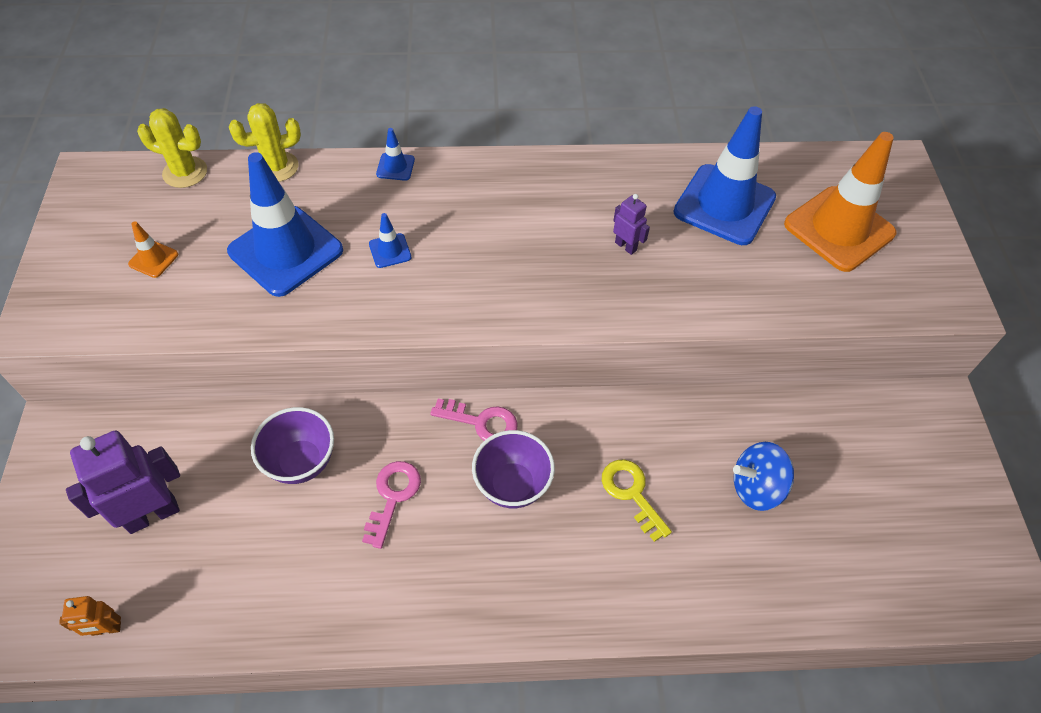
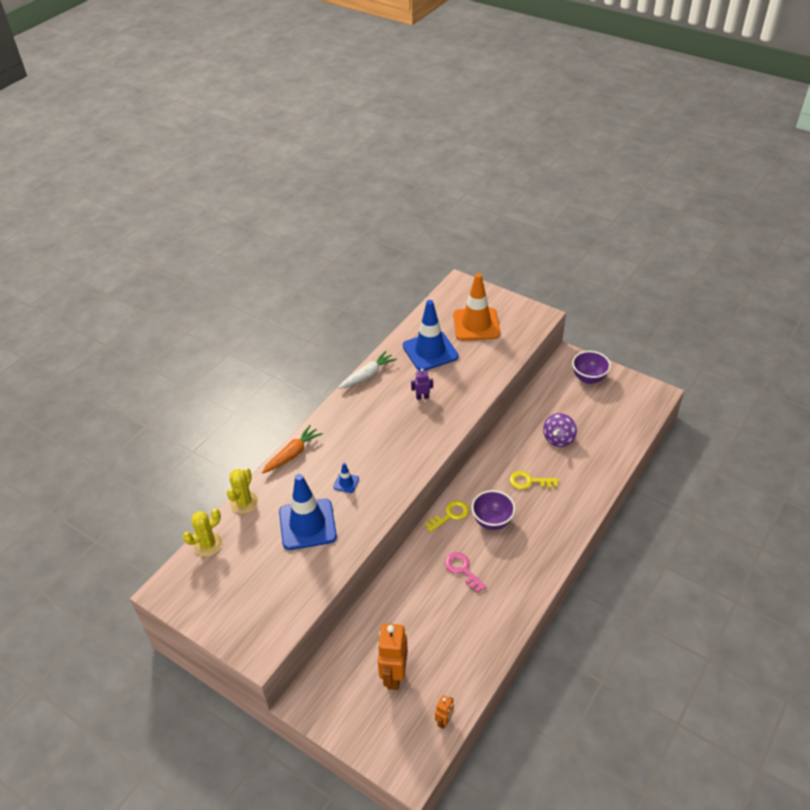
camera: 50 degrees left, 10 degrees down
(152, 514) = (394, 675): purple robot -> orange robot
(153, 259) = (260, 583): orange traffic cone -> none
(301, 462) = (414, 598): purple bowl -> purple bowl (588, 378)
(395, 167) = (292, 454): blue traffic cone -> orange carrot
(482, 422) = (450, 515): pink key -> yellow key
(607, 163) = (368, 375): none -> white carrot
(756, 487) = (558, 439): blue spinning top -> purple spinning top

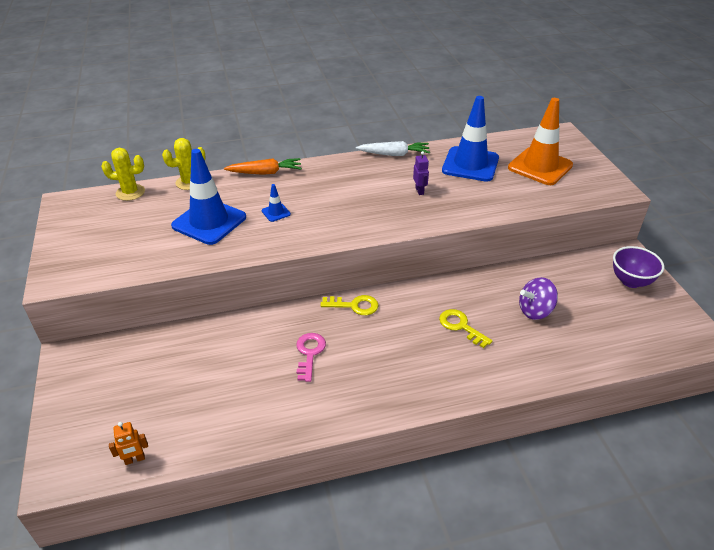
camera: 40 degrees right, 5 degrees down
(394, 675) = (149, 390): orange robot -> none
(422, 397) = (419, 191): purple robot -> purple robot turned 45 degrees clockwise
(492, 521) = (385, 334): purple bowl -> none

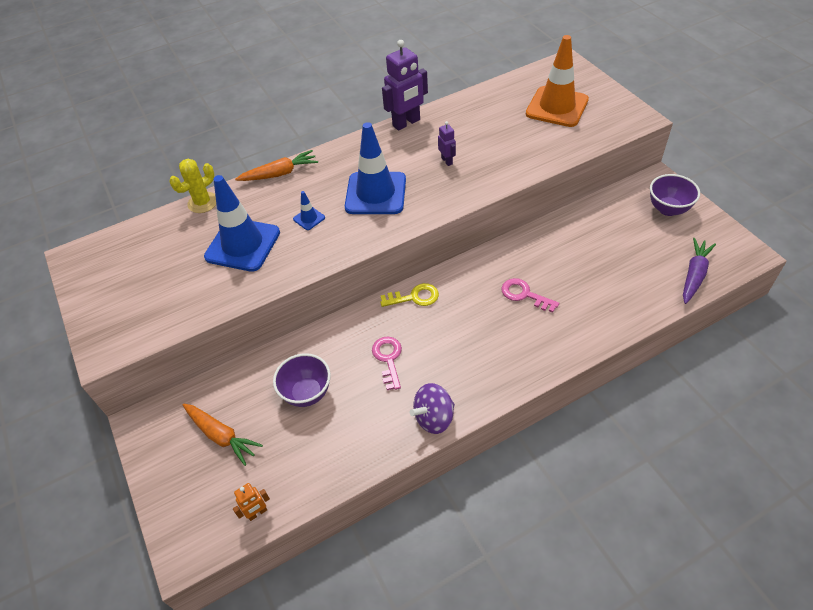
camera: 10 degrees left, 10 degrees up
(130, 192) = (142, 229): yellow cactus -> none
(131, 383) = (221, 436): none -> orange carrot
(223, 365) = (307, 393): none -> purple bowl
(394, 154) = (406, 123): white carrot -> purple robot
(460, 326) = (524, 294): yellow key -> pink key
(470, 164) = (487, 119): blue traffic cone -> blue traffic cone (375, 193)
(535, 311) = (589, 261): purple spinning top -> purple spinning top (434, 418)
(640, 345) = (694, 274): none -> purple carrot

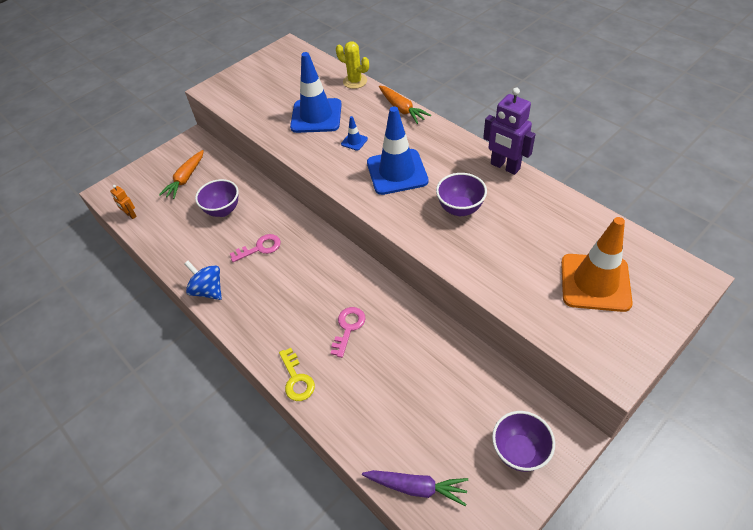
camera: 75 degrees right, 0 degrees up
(415, 297) = (327, 248): yellow key -> yellow key (296, 379)
(434, 418) = (208, 290): purple spinning top -> blue spinning top
(447, 161) = (460, 209): purple robot -> purple bowl

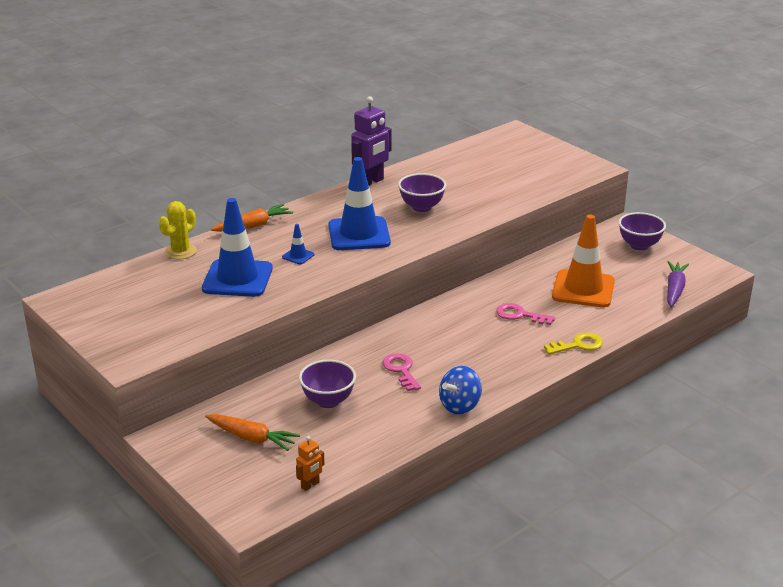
camera: 90 degrees left, 20 degrees down
(595, 282) = (516, 163): orange traffic cone -> orange traffic cone (583, 289)

